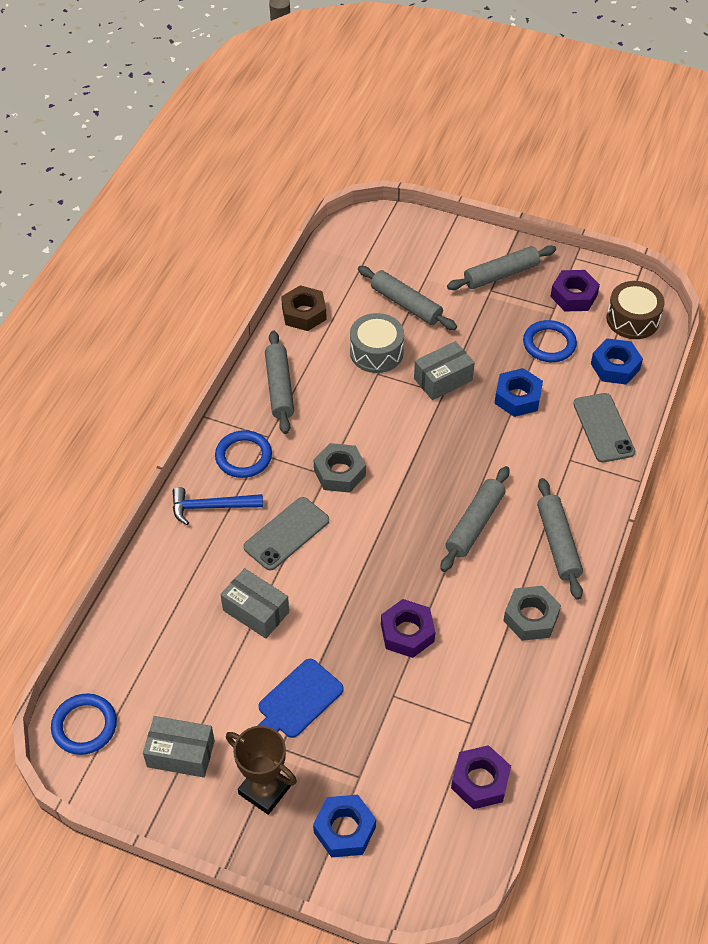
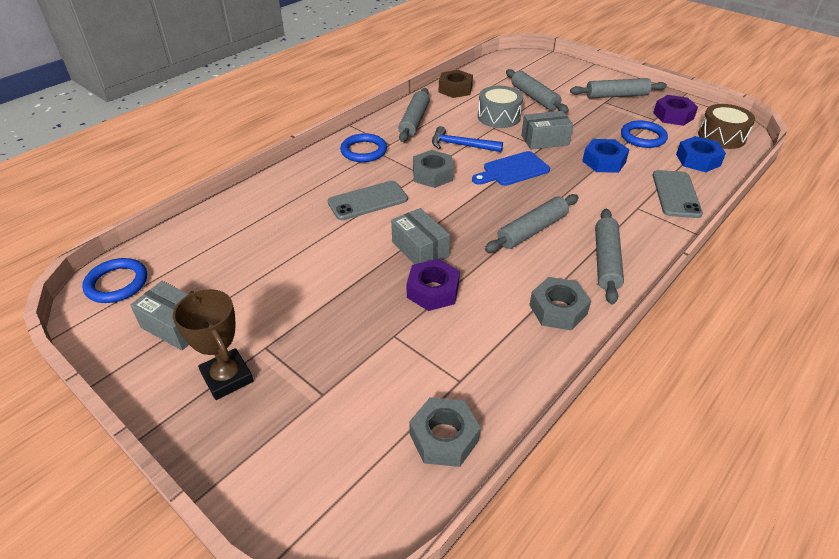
camera: 20 degrees right, 10 degrees down
(211, 507) = (320, 173): blue hammer -> blue hammer (461, 145)
(256, 611) = (310, 243): grey box -> grey box (420, 249)
(297, 702) = (303, 316): blue cutting board -> blue cutting board (513, 170)
(344, 829) = (279, 438): blue nut -> none
(480, 781) = (444, 437): purple nut -> grey nut

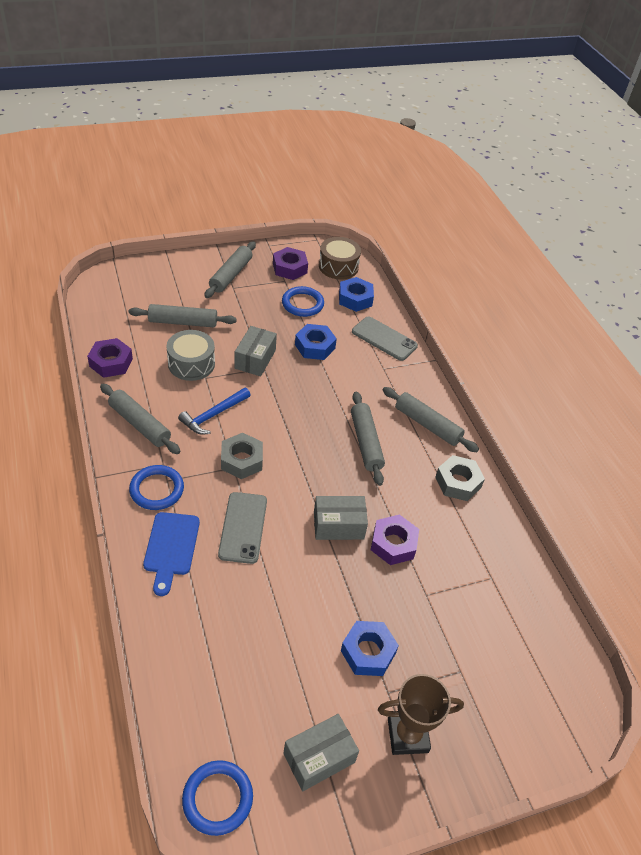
camera: 65 degrees left, 5 degrees up
(299, 318) = (368, 652): none -> blue nut
(444, 437) = (534, 614): grey nut -> none
(455, 89) = (111, 362): brown nut -> purple nut
(513, 170) = (280, 405): blue cutting board -> blue cutting board (171, 547)

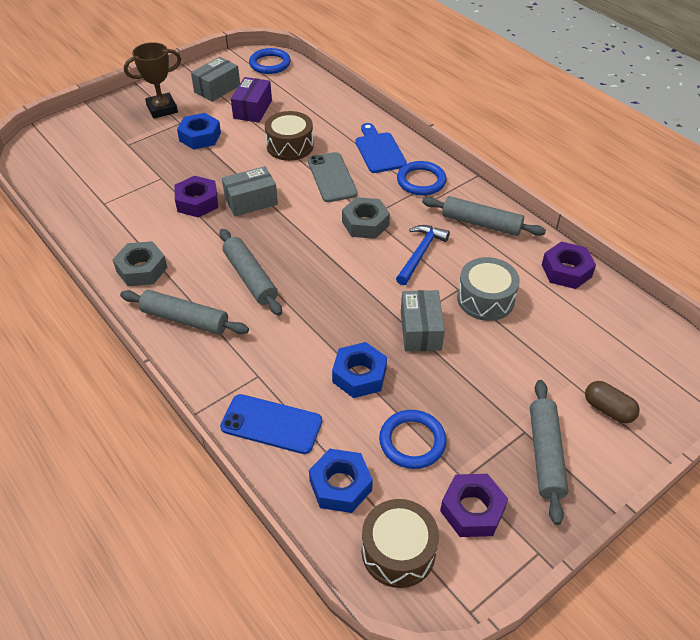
camera: 165 degrees right, 0 degrees up
(174, 281) = (608, 409): none -> brown capsule
(183, 322) = (540, 348): grey rolling pin -> none
(266, 593) = (290, 146): none -> brown drum
(285, 685) = (252, 109): none -> purple box
(384, 339) = (271, 424): grey phone -> blue phone

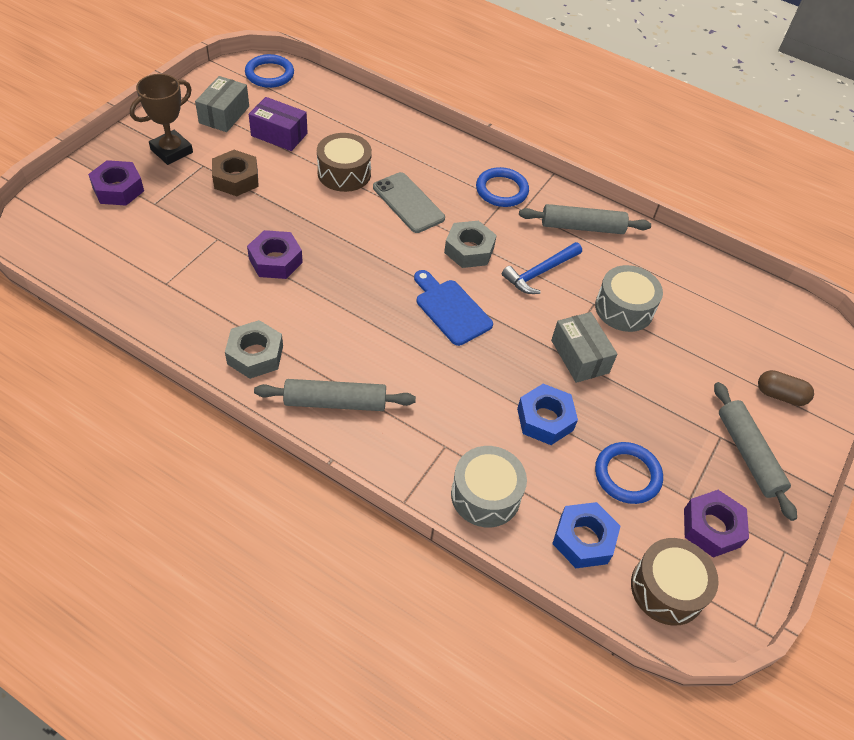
camera: 25 degrees left, 5 degrees up
(200, 137) = (236, 179): blue nut -> brown nut
(250, 278) = (380, 338): grey rolling pin -> none
(251, 201) = (335, 247): grey box -> none
(252, 109) = (279, 134): purple box -> purple box turned 60 degrees counterclockwise
(271, 424) = (485, 495): blue phone -> grey drum
(379, 151) = (442, 162): blue cutting board -> blue cutting board (450, 309)
(420, 254) = (540, 272): blue hammer -> blue hammer turned 135 degrees counterclockwise
(566, 271) = (682, 262): purple nut -> purple nut (118, 189)

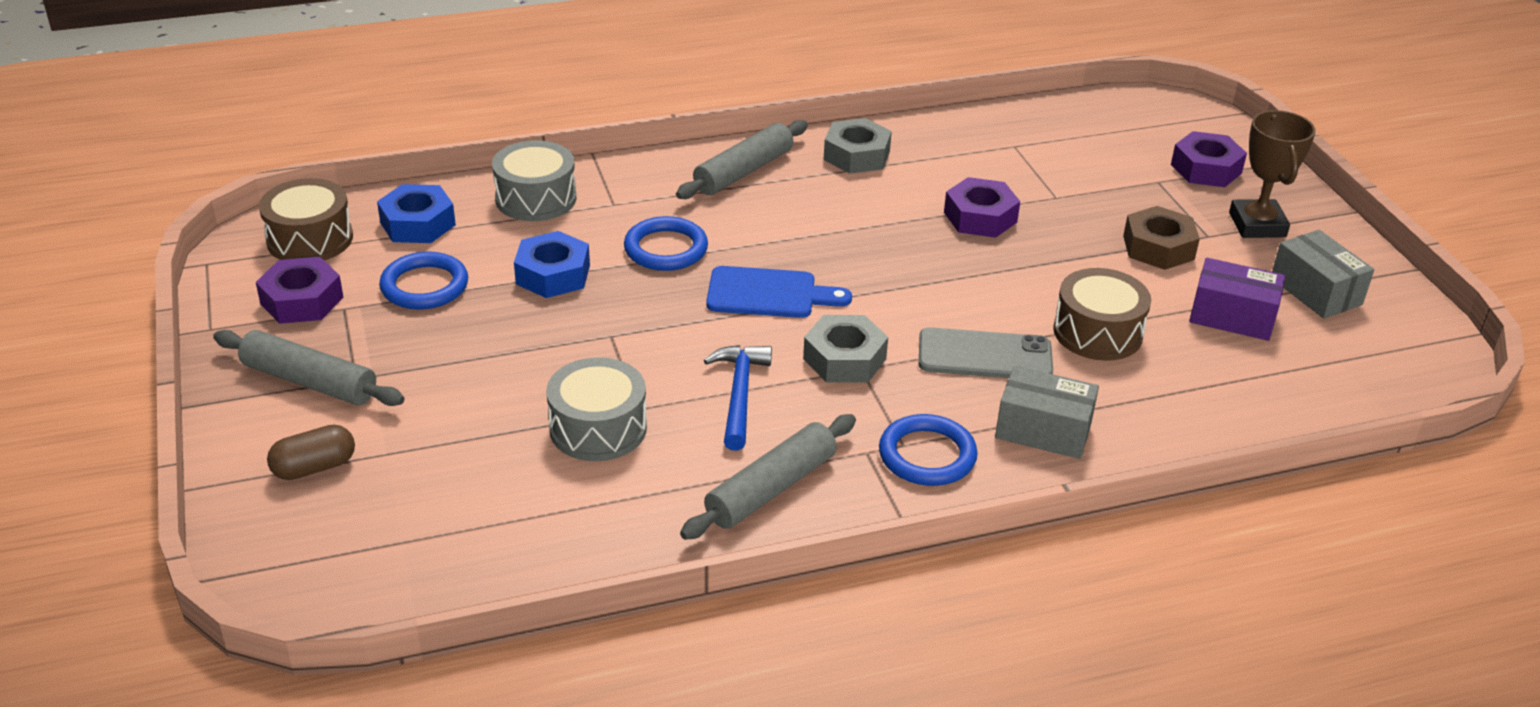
camera: 135 degrees right, 15 degrees down
(269, 74) = (1405, 371): blue ring -> blue ring (666, 249)
(279, 134) = (1232, 316): purple box -> purple box turned 45 degrees clockwise
(579, 356) = (586, 345): grey box -> grey box (1043, 430)

